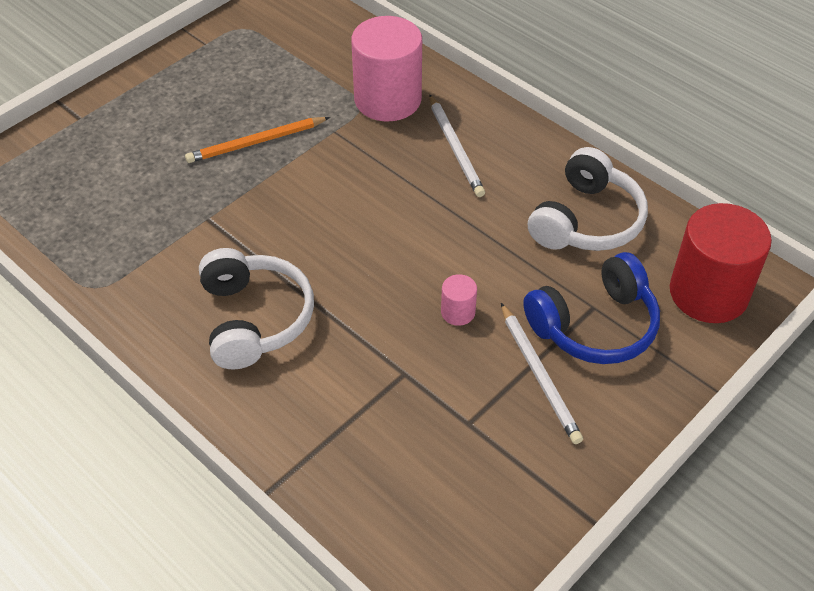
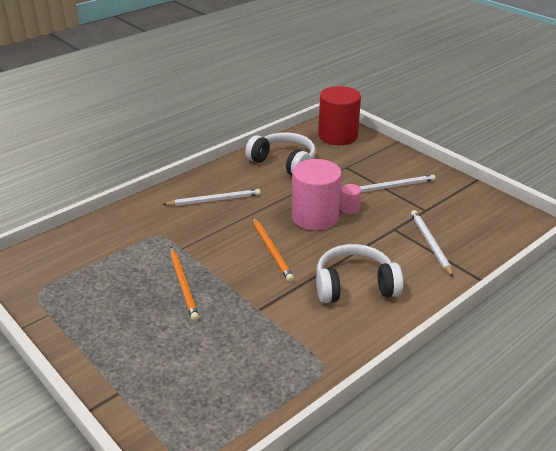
camera: 85 degrees left, 15 degrees down
(333, 222) = (271, 250): none -> orange pencil
(365, 423) = (430, 244): none -> white pencil
(387, 99) = (157, 223): pink cylinder -> pink cylinder (315, 217)
(595, 325) = (358, 168): blue headphones -> none

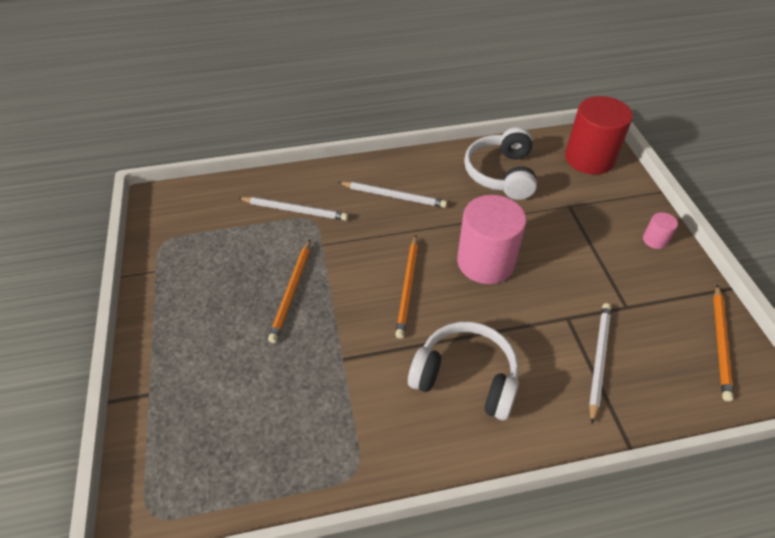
camera: 30 degrees right, 15 degrees up
(284, 162) = (501, 174): white headphones -> white headphones turned 150 degrees counterclockwise
(349, 208) = (534, 266): pink cylinder -> pink cylinder (655, 240)
(392, 186) = (607, 255): white pencil -> white pencil (295, 210)
(493, 209) = (720, 343): none -> orange pencil

